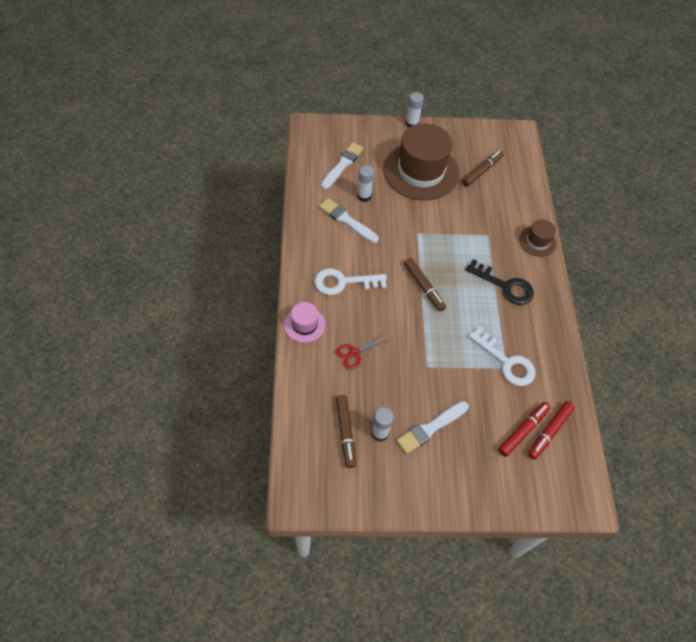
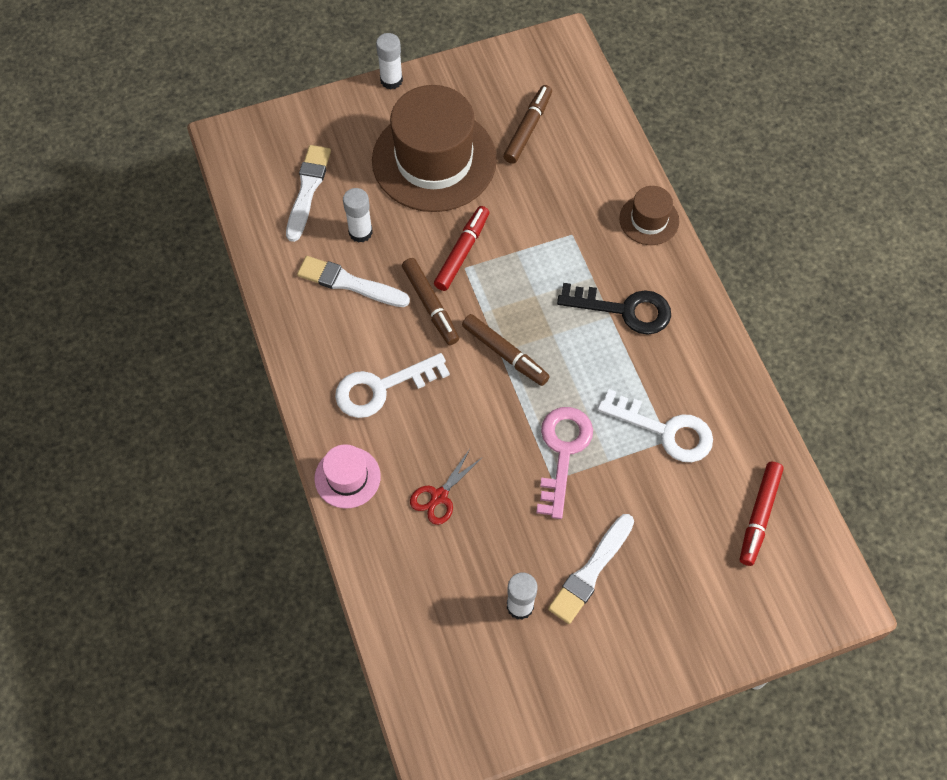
camera: 15 degrees left, 5 degrees up
(345, 432) = (470, 624): brown marker -> brown marker (430, 305)
(438, 353) = (562, 452): none -> pink key
(523, 430) = (722, 528): red marker -> red marker (462, 252)

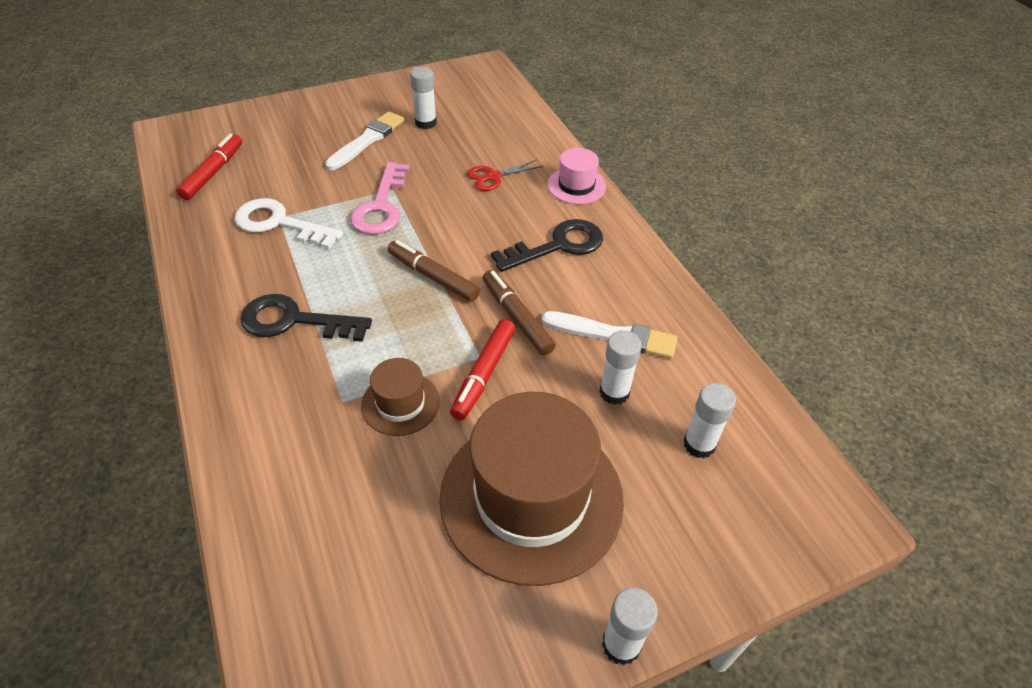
camera: 175 degrees right, 15 degrees down
(307, 189) = (699, 444): white brush -> white glue stick
(382, 388) = (557, 246): white key -> black key
(439, 496) = (493, 177): red scissors -> red scissors turned 150 degrees counterclockwise
(528, 128) = (389, 559): brown marker -> none
(649, 220) = (235, 424): brown hat -> brown hat (400, 403)

